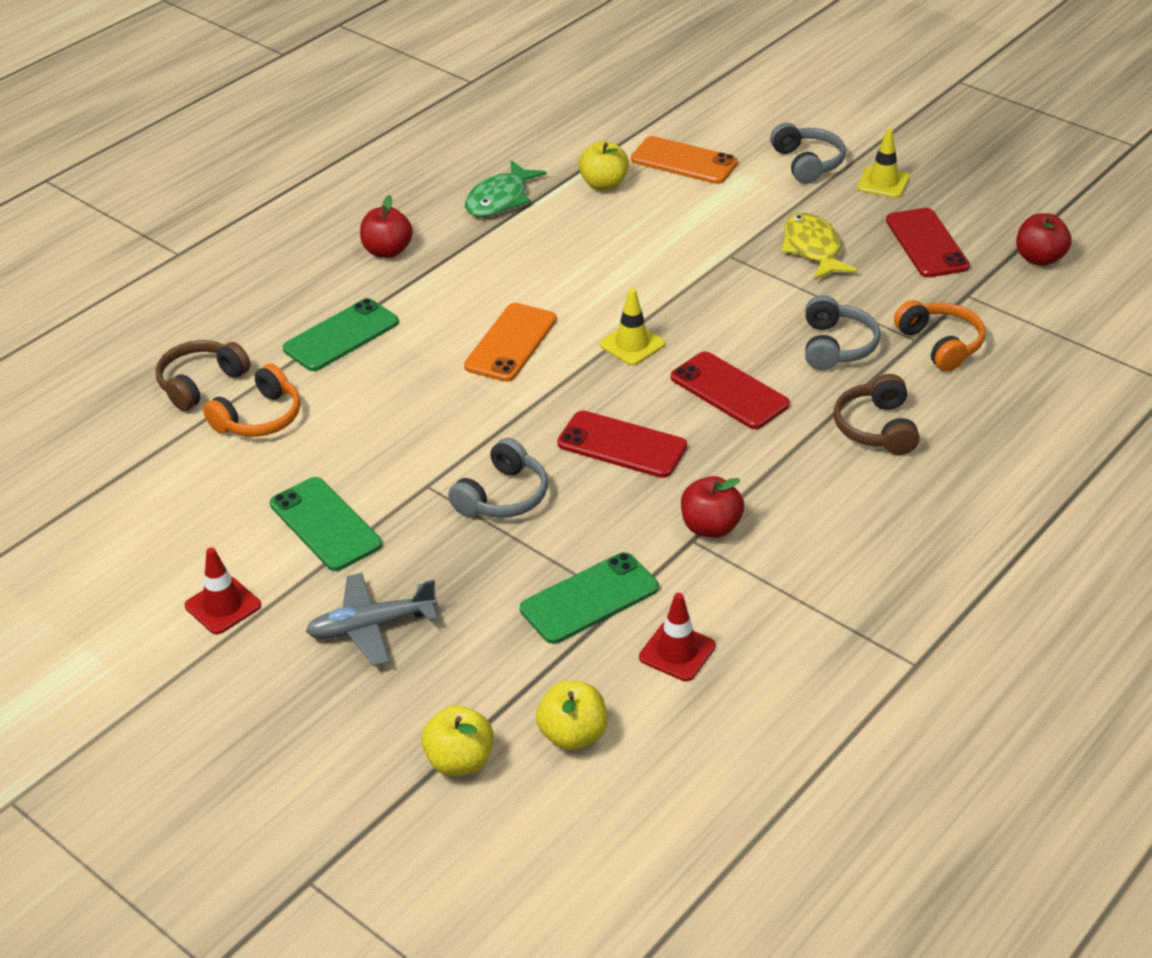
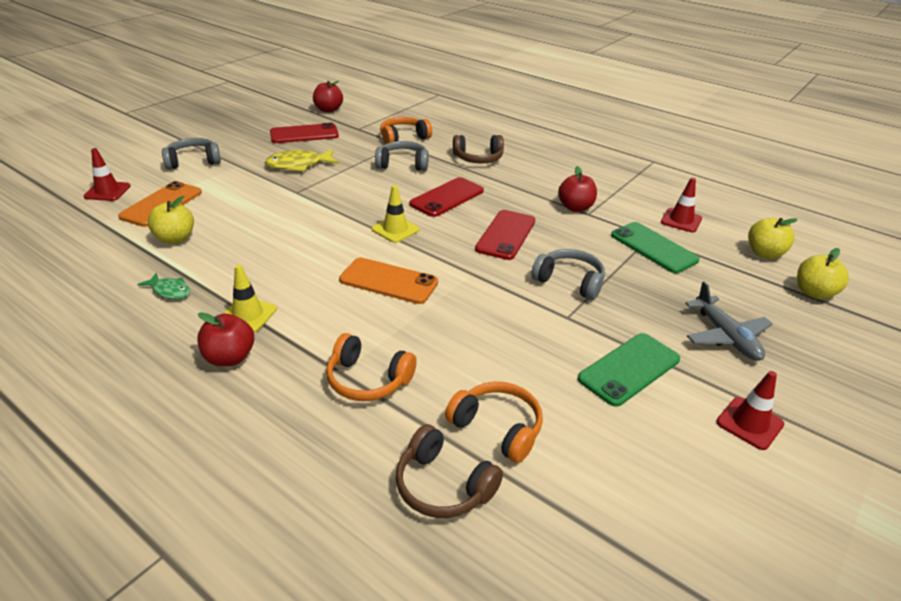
camera: 95 degrees left, 5 degrees down
(341, 336) = (368, 380): green phone -> orange headphones
(500, 199) = (169, 291): green fish -> green fish, size x0.59
(713, 119) = (107, 191): none -> red traffic cone
(883, 183) = (231, 141): yellow traffic cone -> yellow traffic cone (248, 315)

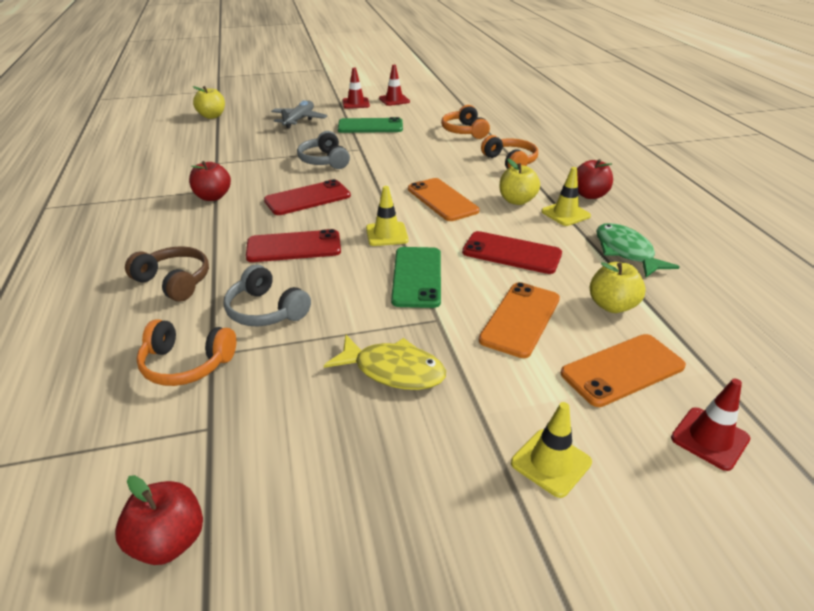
camera: 140 degrees left, 0 degrees up
(169, 291) = (626, 252): green fish -> green fish, size x1.69
(193, 161) = (551, 462): grey headphones -> yellow traffic cone
(241, 209) = (520, 319): none -> orange phone
(304, 134) = (310, 458): red phone -> red phone (511, 253)
(443, 486) = (509, 127): brown headphones -> none
(653, 247) = (231, 157): green phone -> green phone (417, 277)
(681, 220) = (170, 163): red traffic cone -> red traffic cone (394, 100)
(764, 253) = (180, 134): yellow apple -> yellow apple (517, 201)

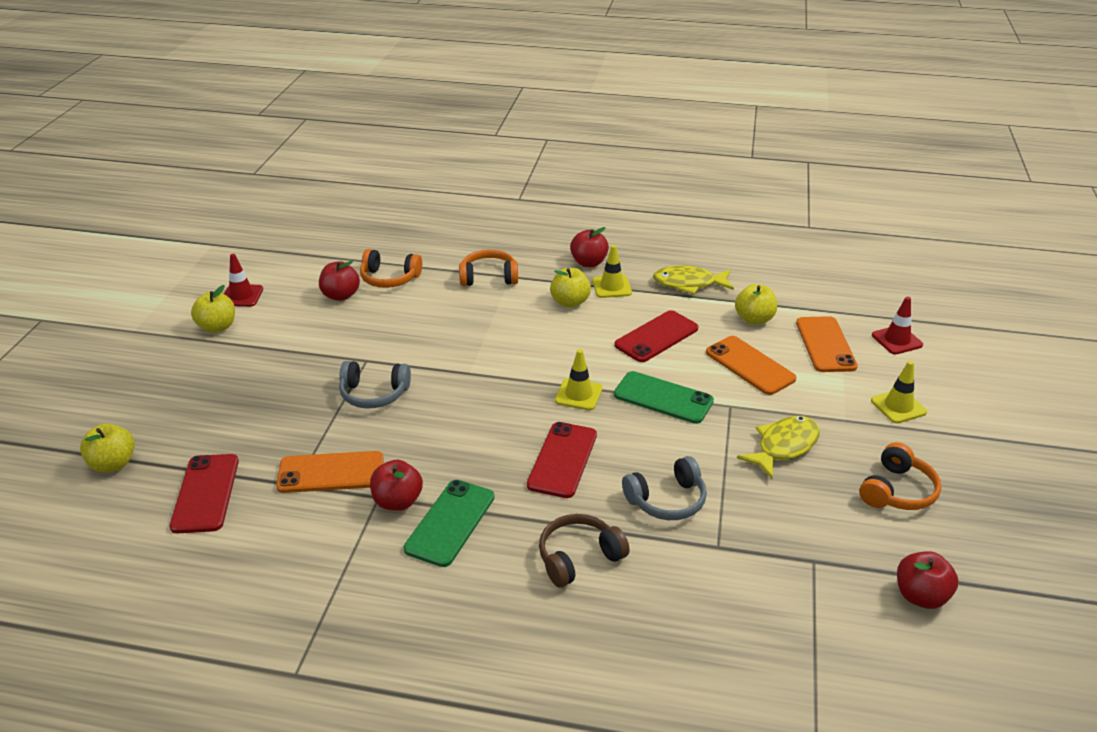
camera: 65 degrees left, 0 degrees up
(186, 364) = (725, 564): orange headphones -> orange headphones (897, 491)
(299, 120) = (222, 386): grey plane -> none
(307, 198) = (462, 428): red phone -> red phone (205, 493)
(356, 103) = (217, 327): red traffic cone -> yellow apple
(370, 126) = (307, 336): green phone -> green phone (450, 522)
(426, 123) = (341, 296): none -> red apple
(442, 200) = (535, 342): orange phone -> orange phone (331, 473)
(626, 252) = (689, 284): green fish -> yellow fish

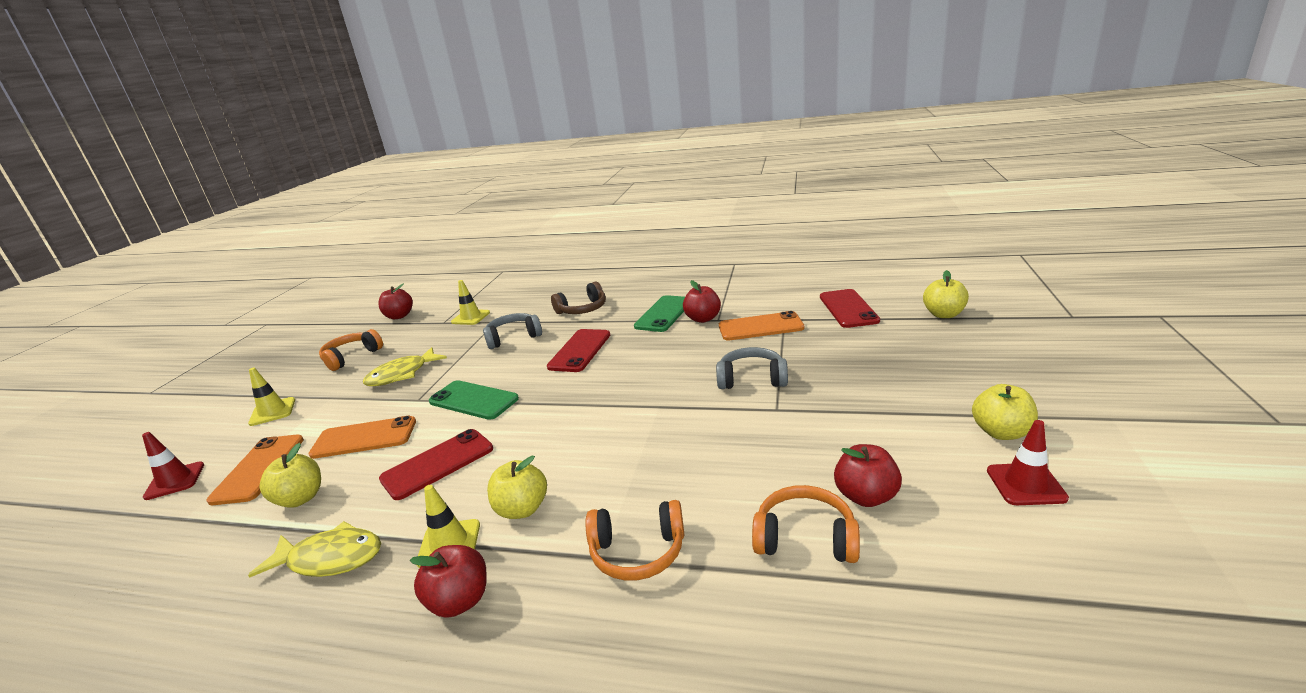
camera: 175 degrees left, 10 degrees down
(578, 394) = (551, 396): yellow traffic cone -> yellow traffic cone (470, 317)
(750, 365) = (364, 438): orange phone -> orange phone turned 60 degrees counterclockwise

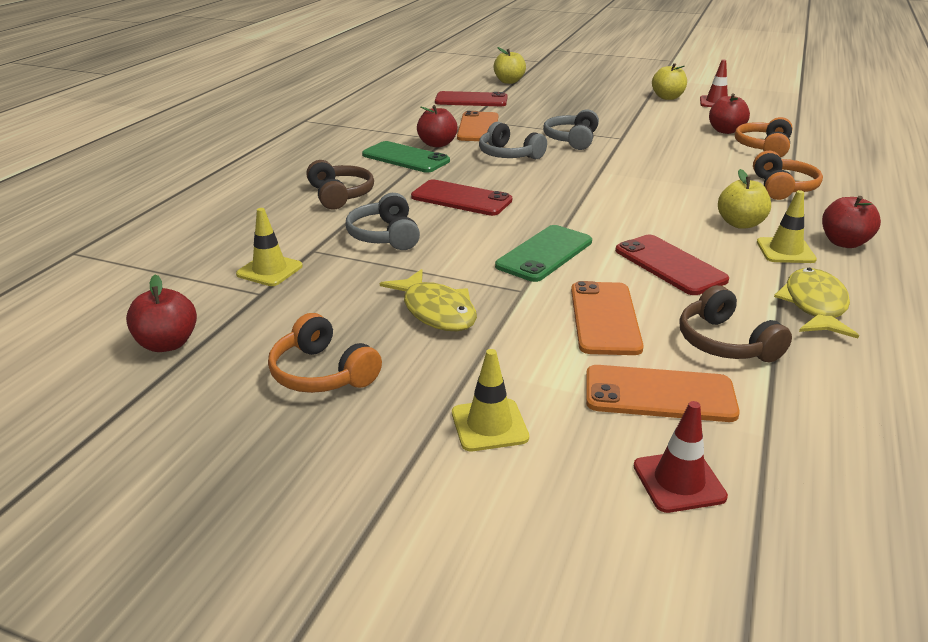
camera: 85 degrees left, 5 degrees up
(301, 498) = (725, 343): yellow apple -> brown headphones
(689, 353) = (508, 155): none -> grey headphones

